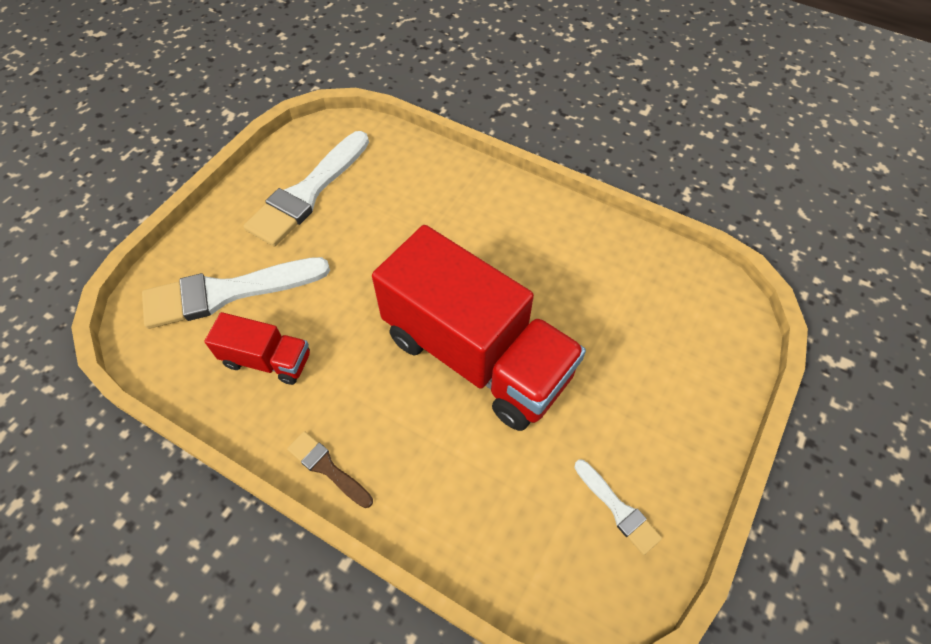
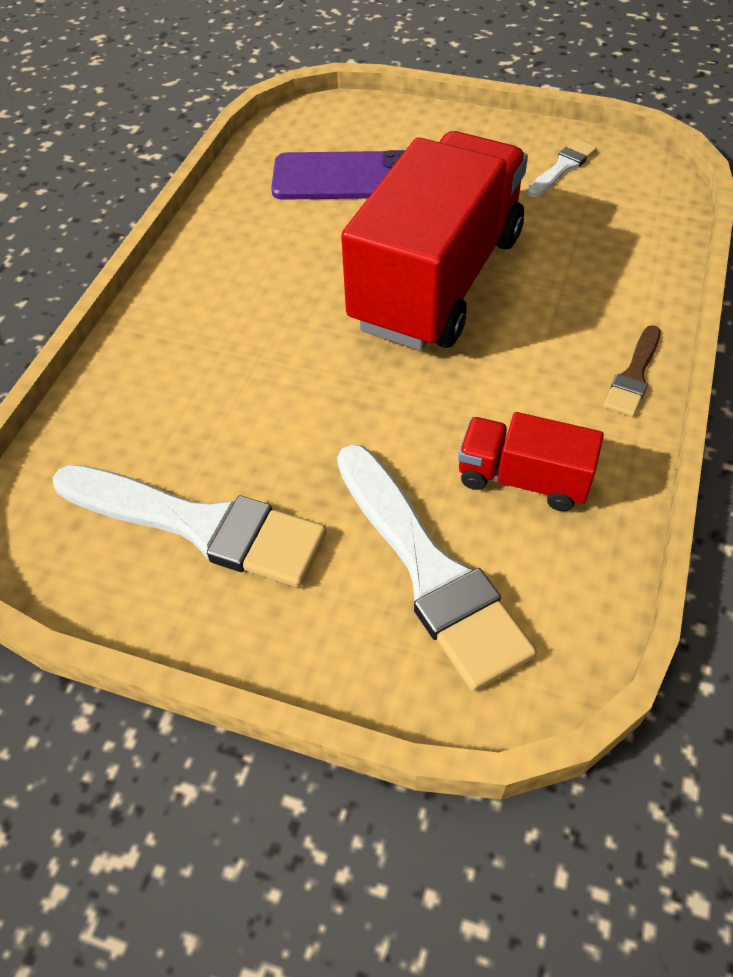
camera: 100 degrees left, 5 degrees down
(267, 360) = (523, 479): red truck -> red truck turned 75 degrees counterclockwise
(628, 315) = (344, 177): none -> purple phone

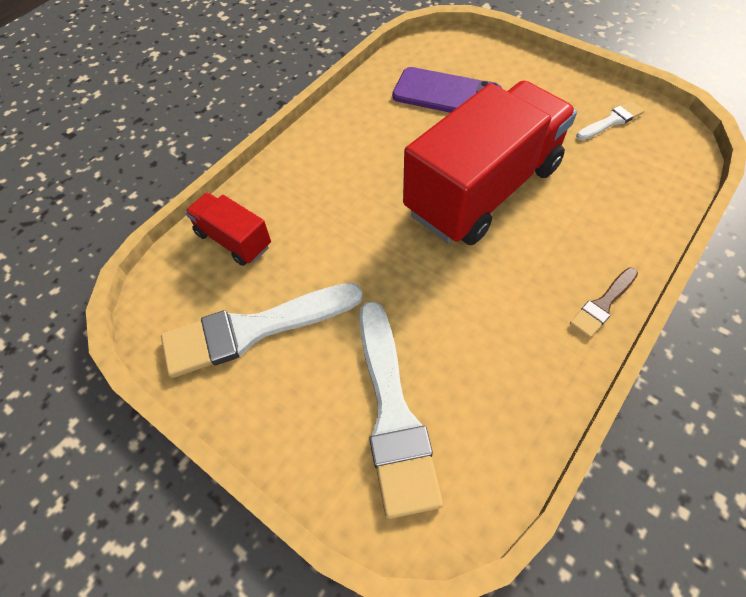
camera: 20 degrees right, 5 degrees up
(199, 525) = (254, 329): white brush -> white brush turned 120 degrees clockwise
(523, 479) = (486, 363): red truck -> red truck (233, 240)

